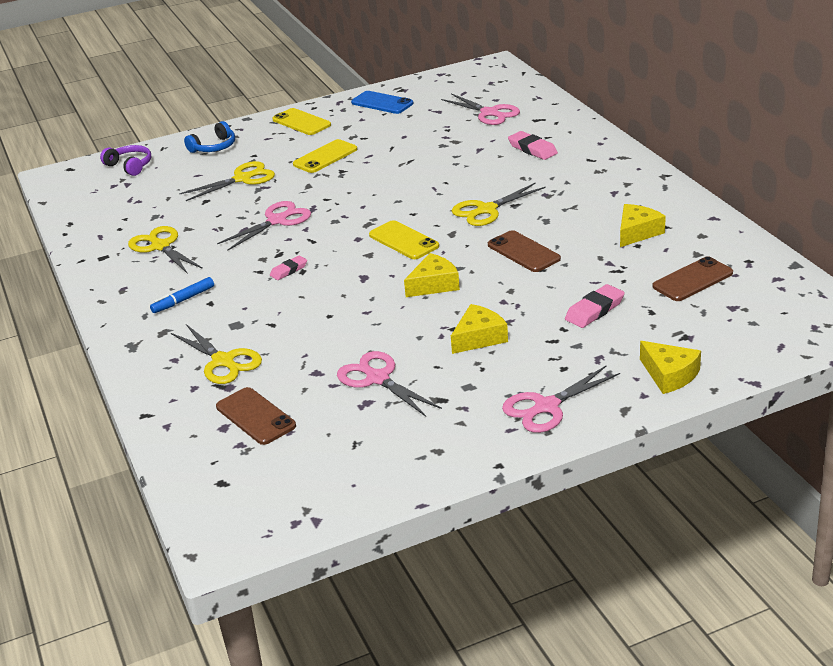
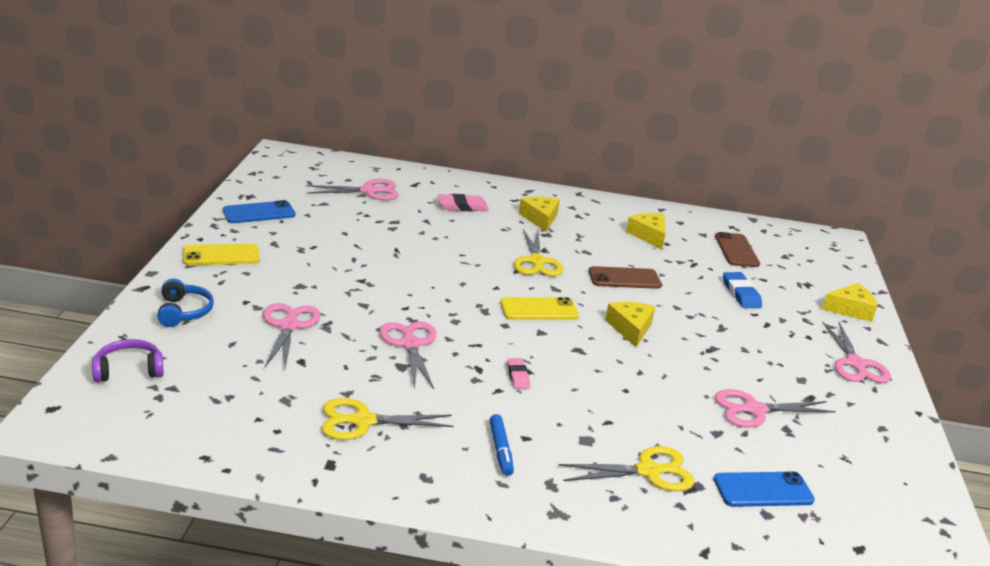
camera: 65 degrees left, 5 degrees down
(242, 179) = (289, 326): yellow scissors -> pink scissors
(255, 416) = (763, 490): brown phone -> blue phone
(325, 157) = (319, 275): yellow phone -> none
(479, 338) = (734, 346): yellow cheese -> yellow cheese (540, 218)
(594, 310) = (741, 294): pink eraser -> blue eraser

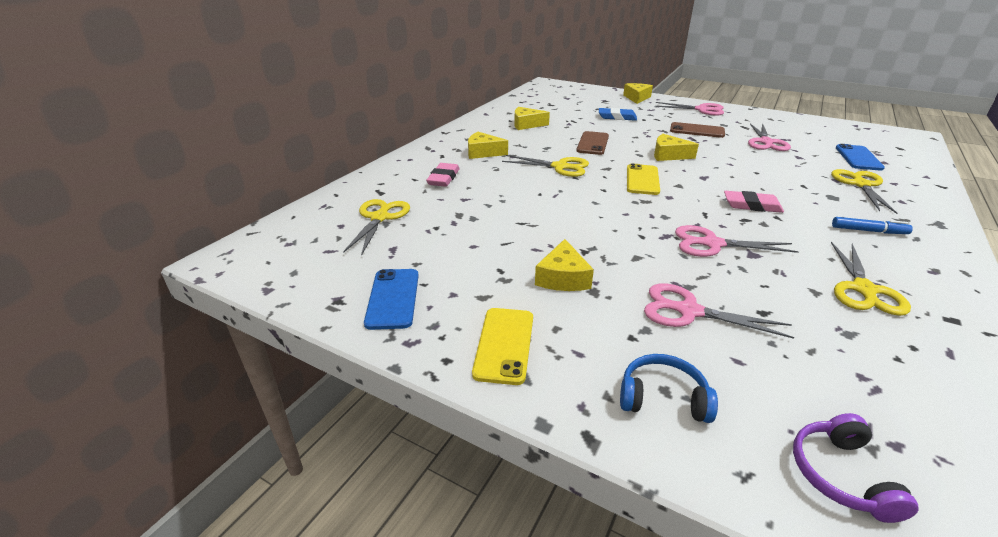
camera: 65 degrees left, 5 degrees up
(314, 272) = (562, 278): none -> yellow cheese
(369, 191) = (380, 218): pink scissors -> yellow scissors
(518, 376) = (752, 205): pink eraser -> pink eraser, size x1.55
(736, 250) = (556, 107): brown phone -> brown phone (697, 131)

